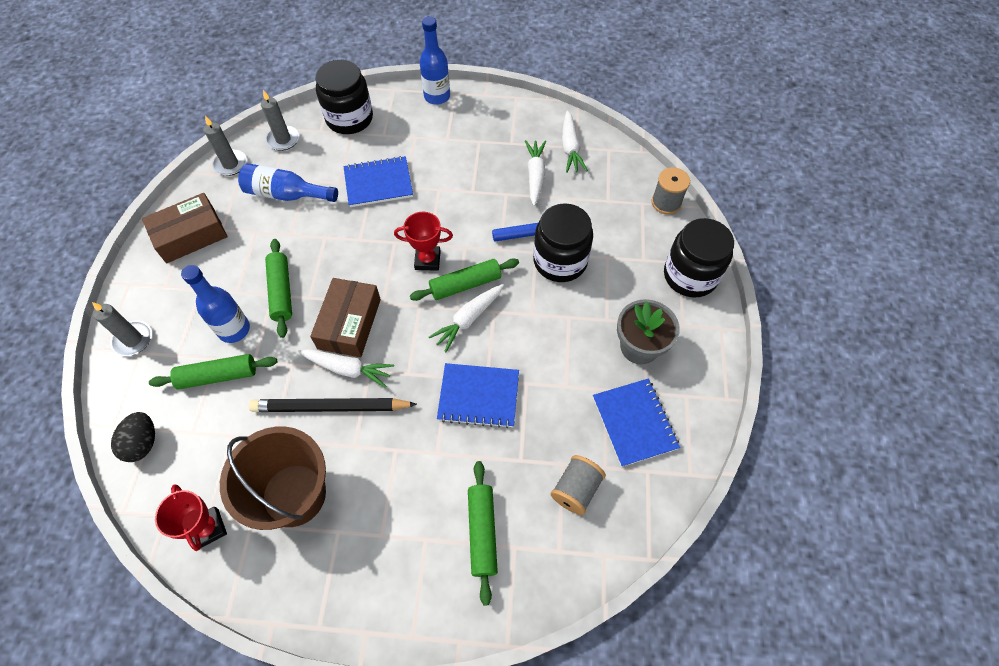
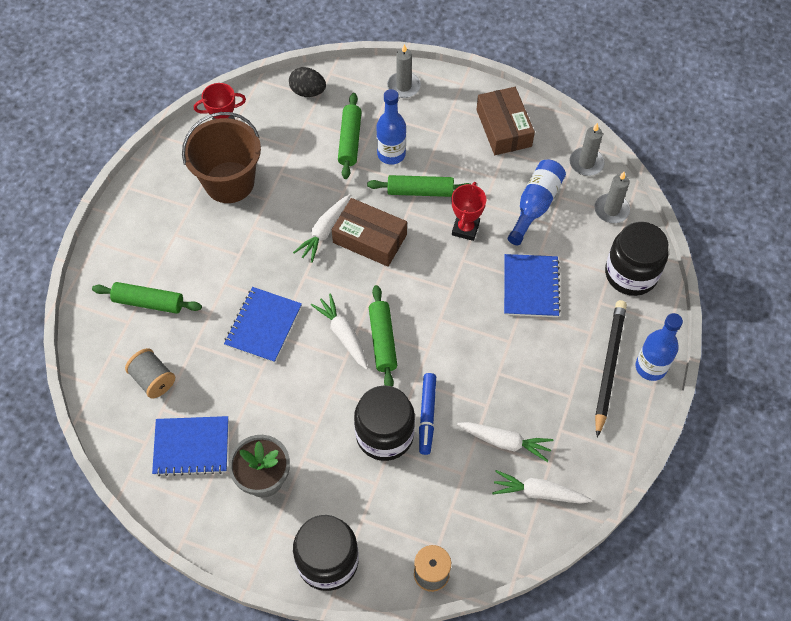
camera: 105 degrees right, 0 degrees up
(330, 407) = (293, 214): black pencil -> black pencil (609, 366)
(427, 260) = (421, 313): red trophy -> red trophy (465, 228)

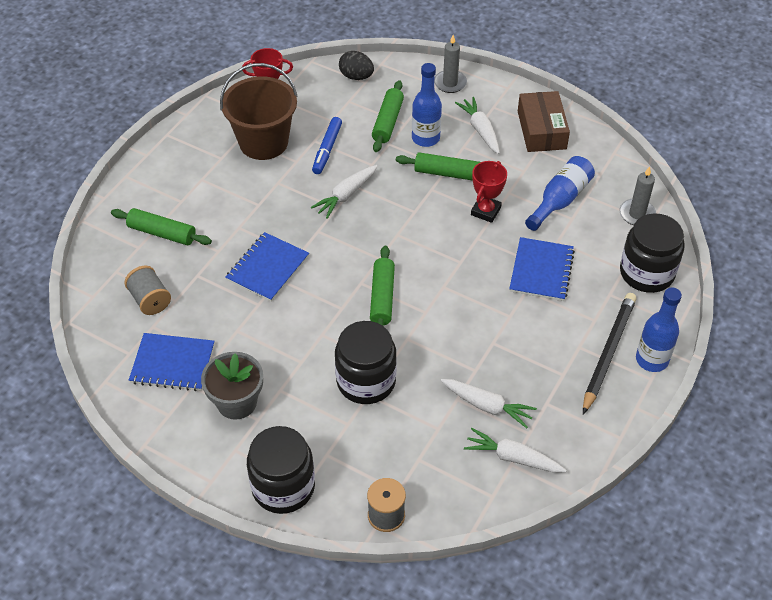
camera: 10 degrees right, 10 degrees down
(343, 334) = (344, 287): white carrot -> white carrot (480, 130)
(370, 238) = (389, 207): brown box -> none
(427, 416) = (412, 370): blue marker -> blue marker (327, 149)
(586, 163) = (619, 170): grey candle -> none

